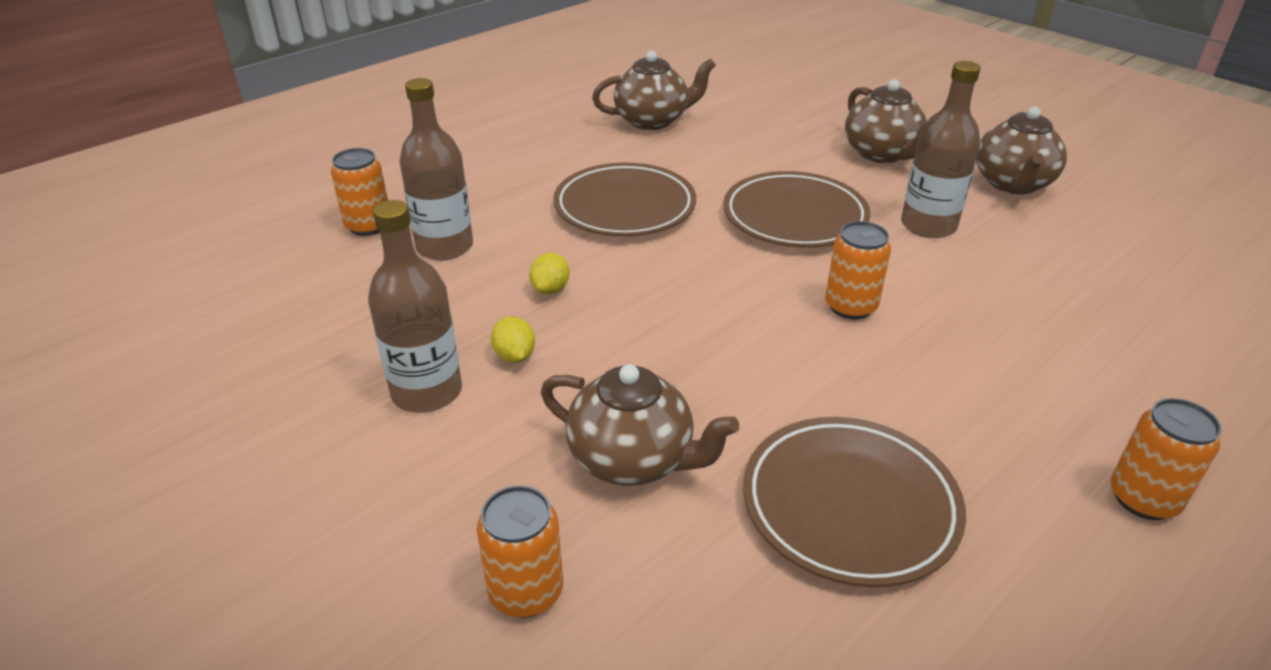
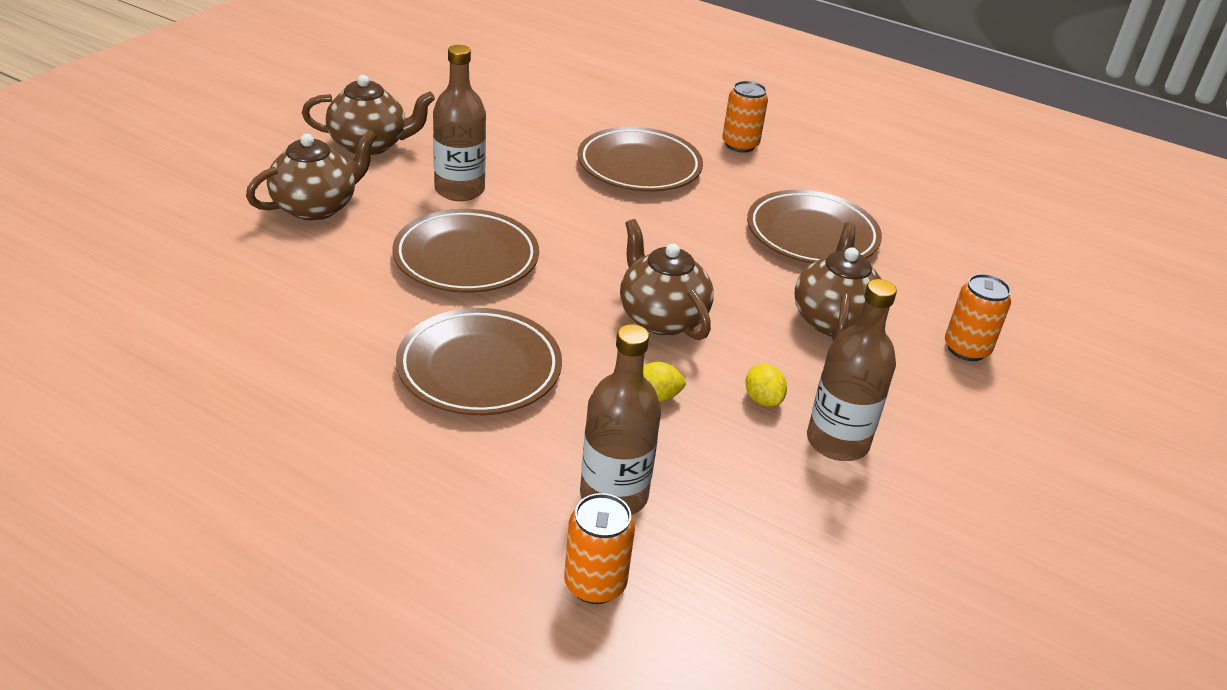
camera: 110 degrees left, 0 degrees up
(514, 356) = (762, 400): yellow lemon -> yellow lemon turned 75 degrees counterclockwise
(653, 121) = (238, 373): brown teapot -> brown teapot (661, 318)
(850, 306) = (602, 230): orange can -> none
(1024, 365) = (639, 166): none -> brown plate

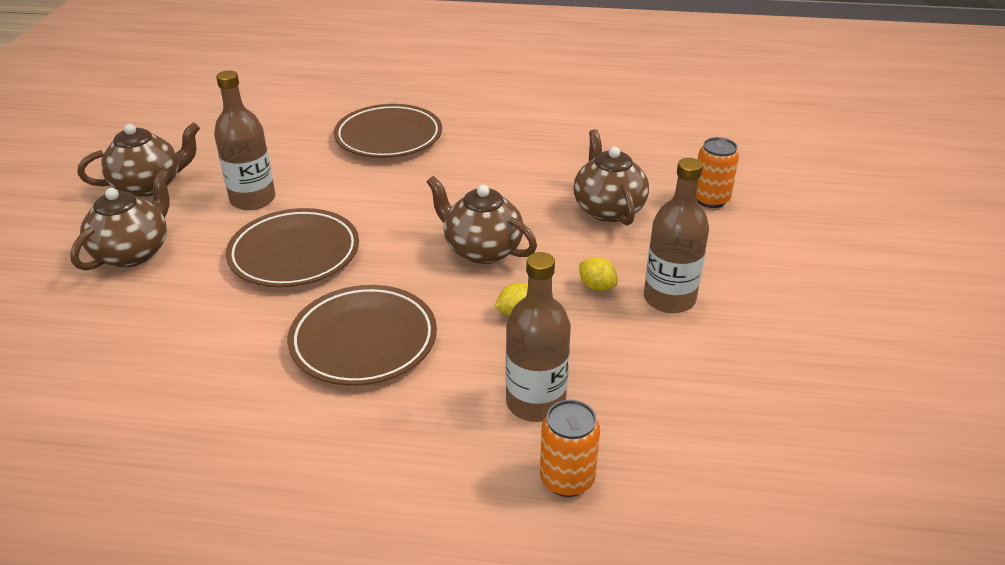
camera: 20 degrees left, 0 degrees up
(740, 145) = (455, 98): orange can -> none
(812, 235) = (551, 150): brown plate -> none

